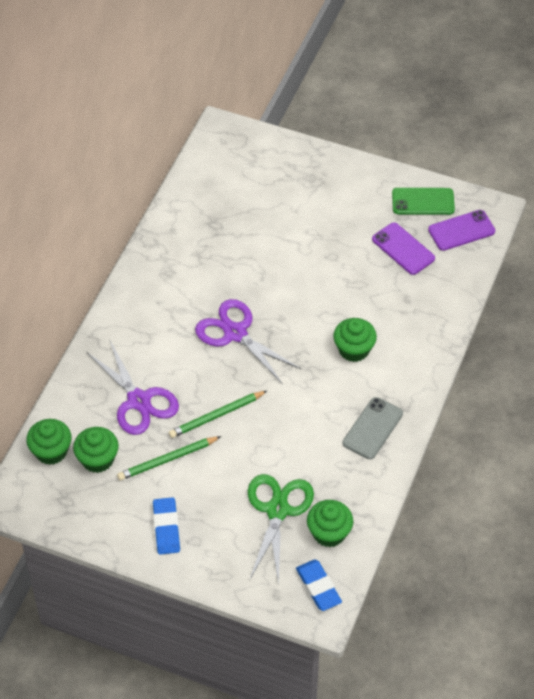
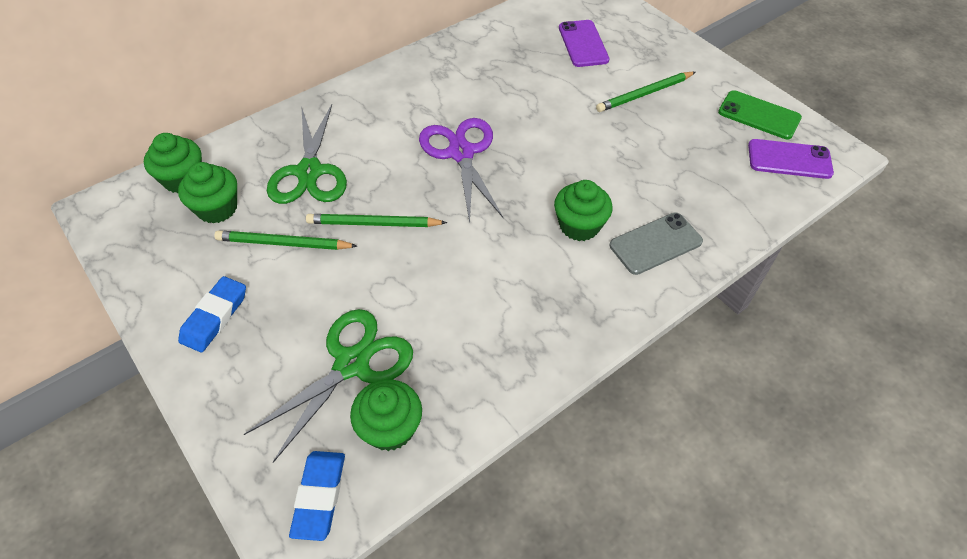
camera: 30 degrees right, 0 degrees up
(138, 401) = (309, 172): purple scissors -> green scissors
(332, 220) = (644, 94): none -> green pencil
(372, 428) = (540, 324): grey phone -> grey phone (655, 244)
(403, 249) = (707, 150): purple phone -> purple phone (583, 44)

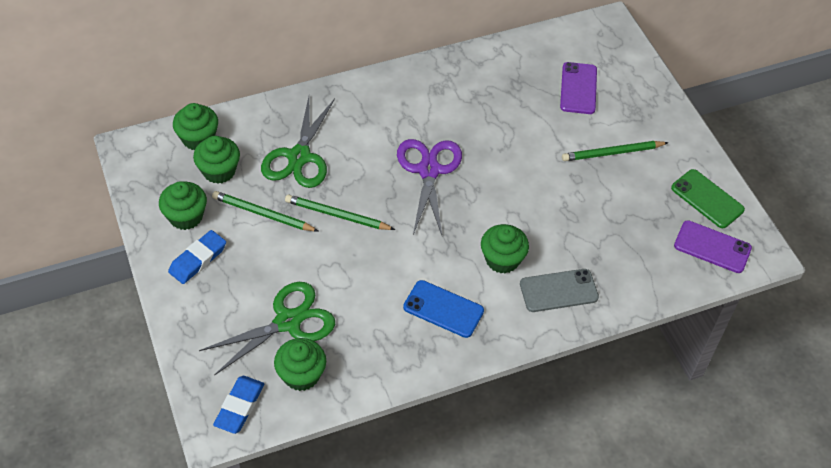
camera: 15 degrees right, 0 degrees up
(187, 269) = (186, 216): none -> green cupcake
(536, 298) = (443, 309): none -> blue phone

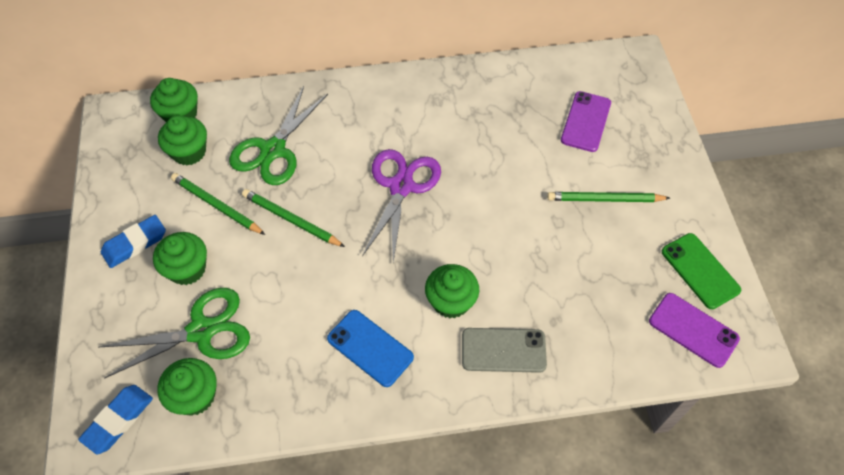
camera: 15 degrees right, 5 degrees up
(186, 216) = (139, 195): green cupcake -> green cupcake (187, 269)

